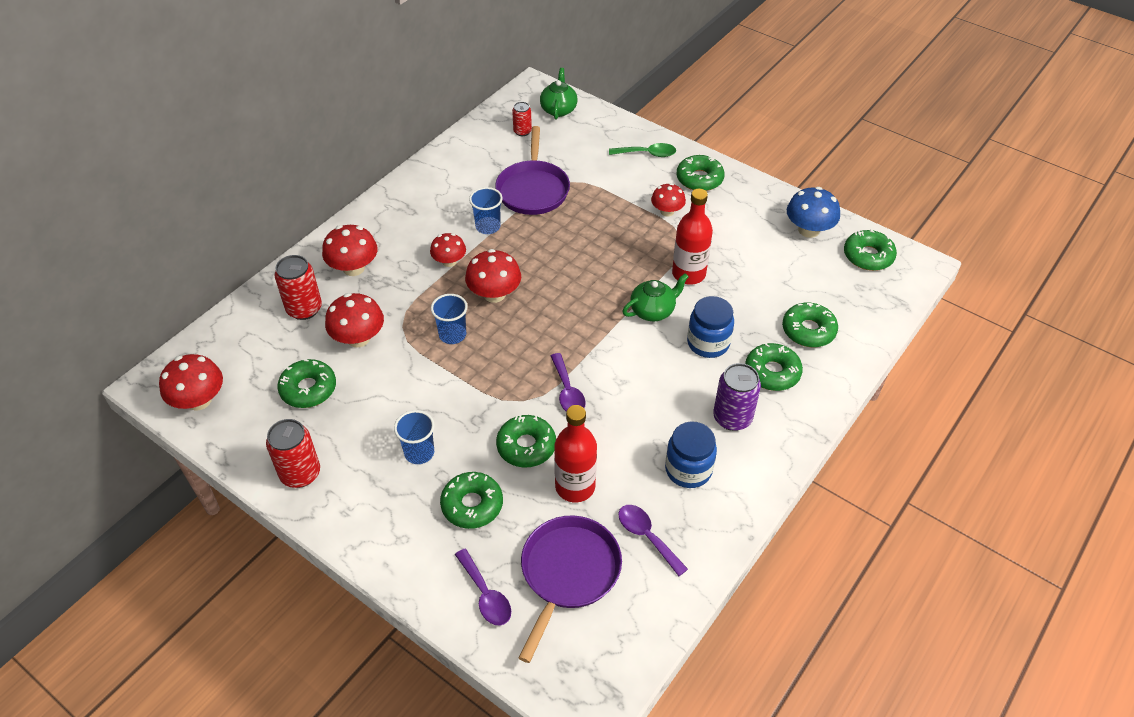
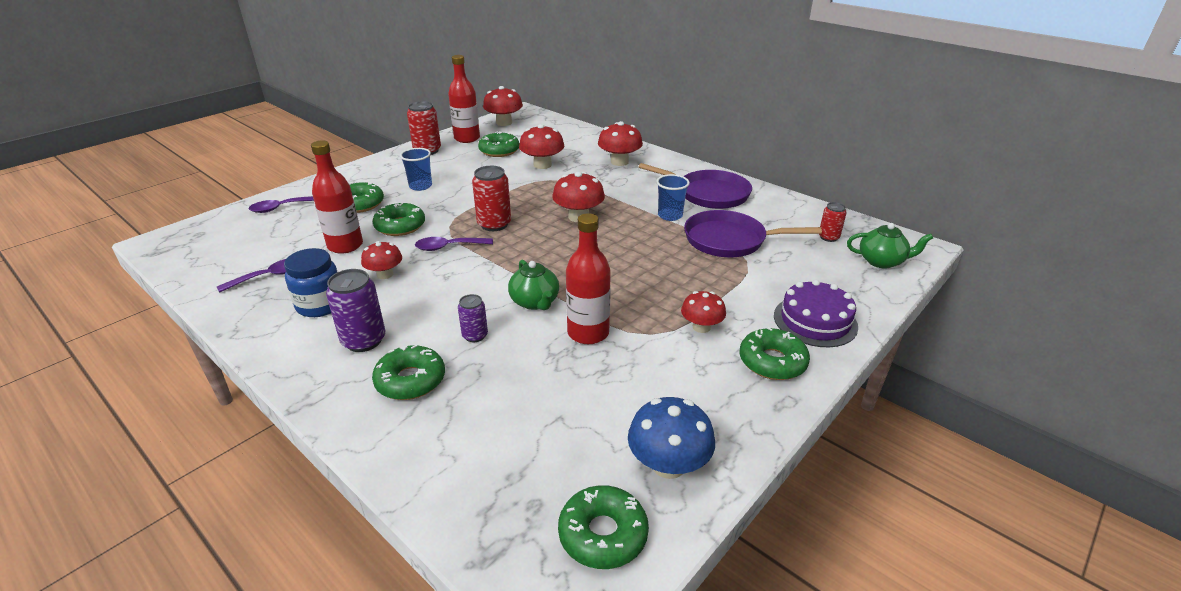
camera: 95 degrees right, 15 degrees down
(258, 435) = (467, 138): none -> red bottle
(304, 309) = (578, 147): red can -> red can (494, 224)
(449, 261) = (623, 198): red mushroom -> red mushroom (385, 274)
(452, 335) = (534, 198): blue cup -> none
(568, 573) = (269, 239): purple pan -> purple pan (709, 194)
(647, 154) = (815, 321): green spoon -> purple cake
(708, 343) = (475, 335): blue jar -> purple can
(808, 330) = (465, 426): green donut -> none

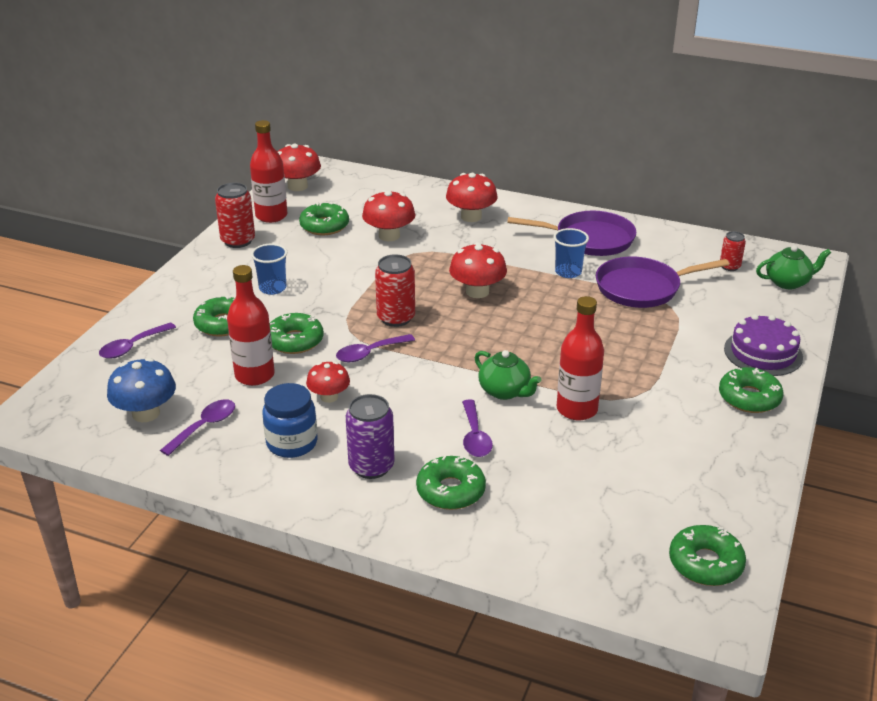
camera: 20 degrees left, 0 degrees up
(475, 335) = (475, 436): purple can -> purple spoon
(668, 464) = (720, 501): blue mushroom -> blue mushroom (146, 413)
(701, 327) = (672, 380): red mushroom -> none

